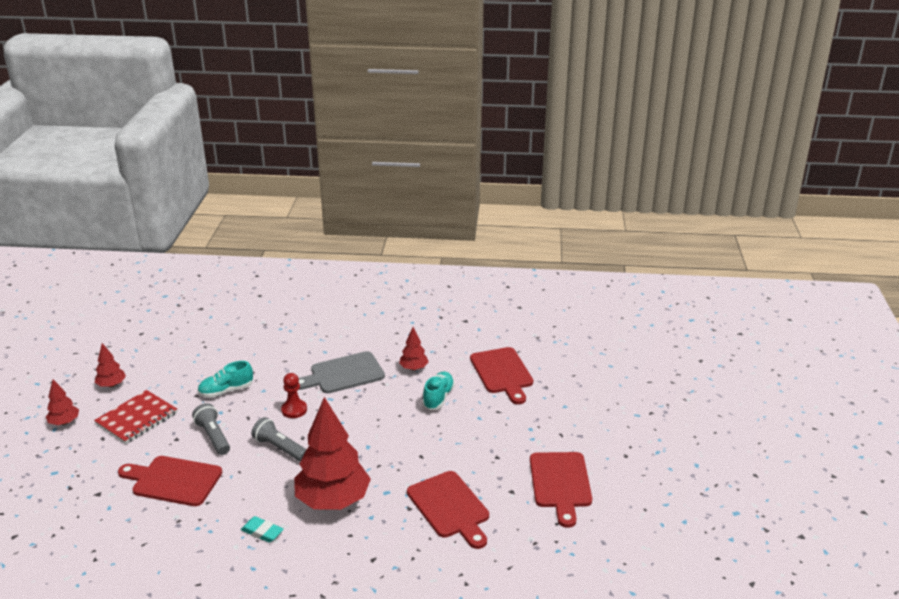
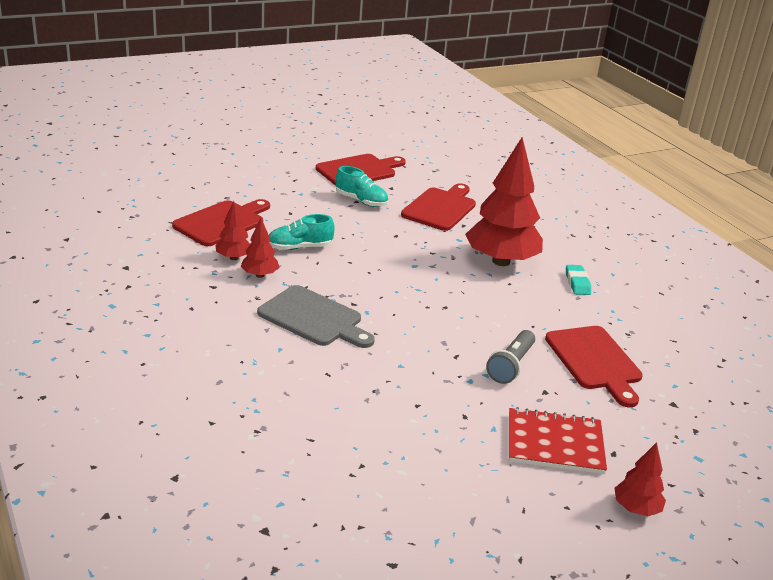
camera: 125 degrees left, 0 degrees up
(111, 385) = (530, 512): red tree -> red tree (233, 258)
(226, 391) = (431, 394): turquoise shoe -> turquoise shoe (361, 201)
(280, 448) = (475, 314): grey flashlight -> none
(294, 410) = (410, 328): red pawn -> none

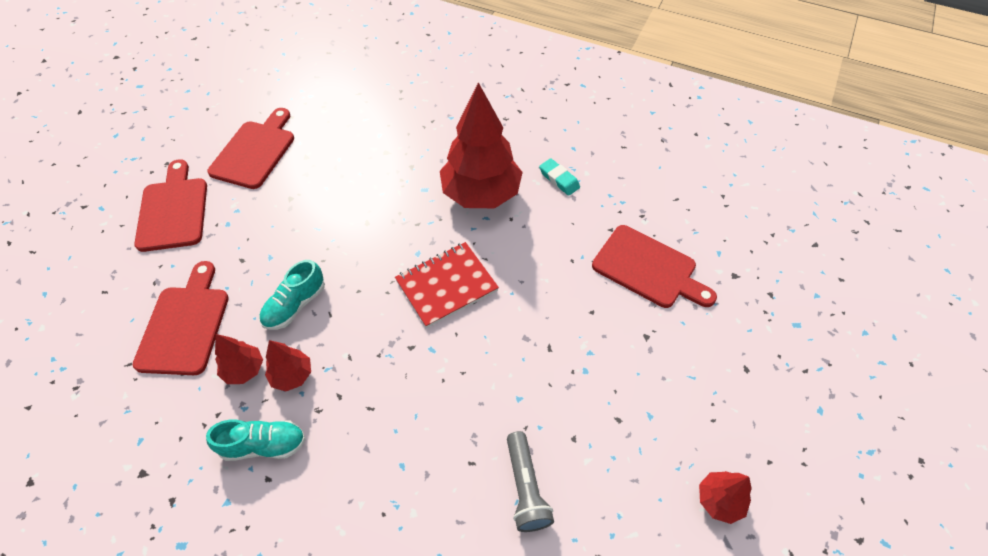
camera: 35 degrees left, 25 degrees up
(313, 318) = (394, 397): grey cutting board -> none
(361, 201) = (295, 195): turquoise shoe -> turquoise shoe (264, 445)
(440, 208) = (373, 156): red cutting board -> red cutting board (173, 210)
(511, 365) = (598, 325): grey flashlight -> grey flashlight (525, 488)
(555, 443) = (703, 394): red notebook -> red notebook (446, 285)
(636, 509) = (809, 420): red tree -> red tree (719, 500)

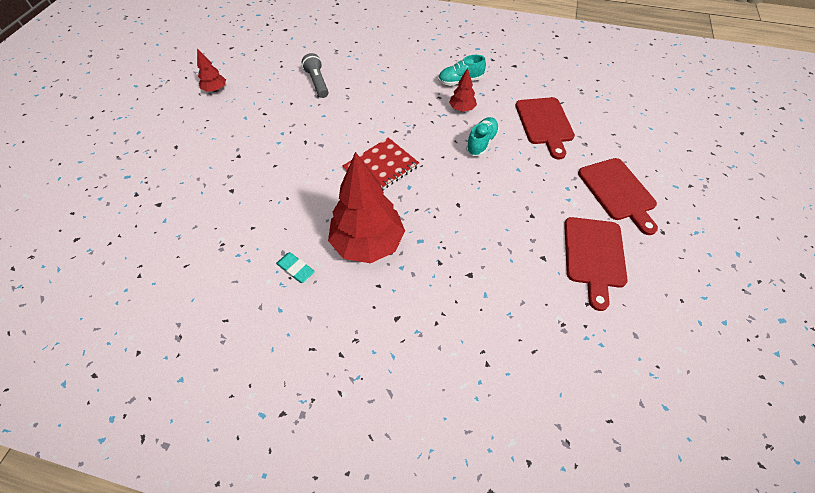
camera: 170 degrees right, 0 degrees up
(244, 370) = (492, 108): red tree -> none
(648, 269) = (227, 199): red cutting board -> none

